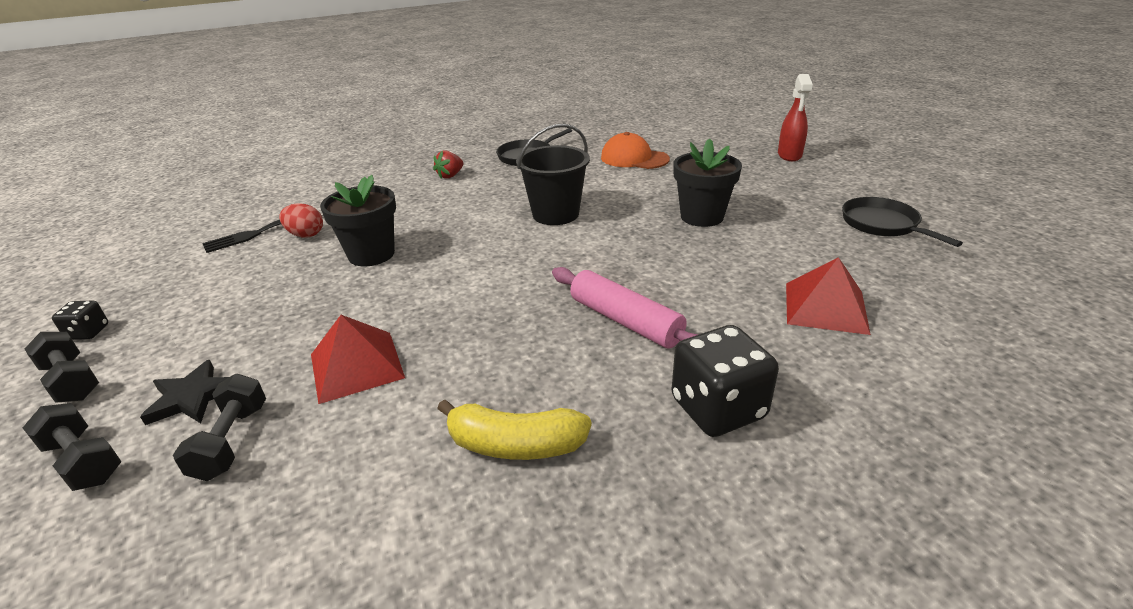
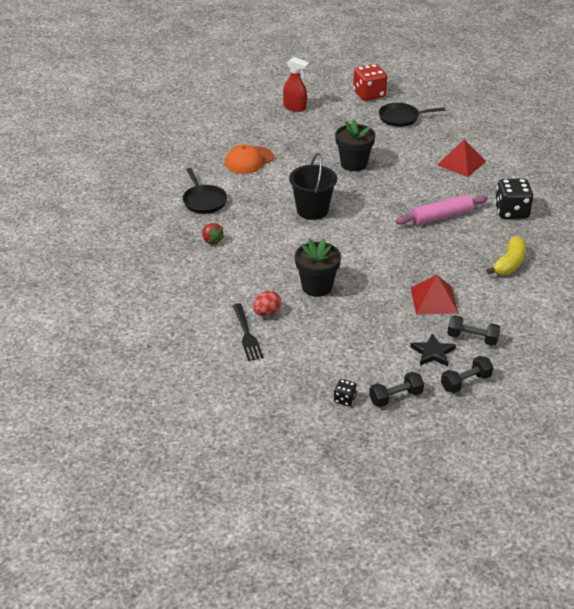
camera: 70 degrees left, 5 degrees up
(905, 189) = (369, 94): none -> red dice

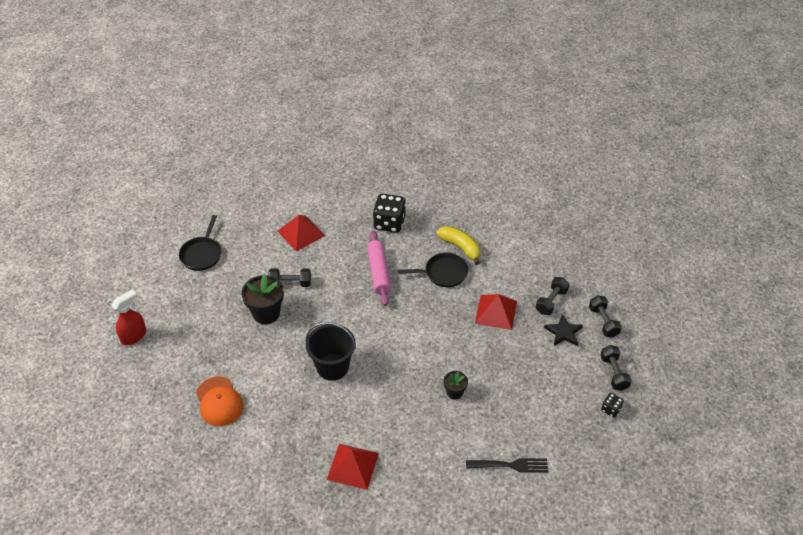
camera: 75 degrees left, 10 degrees up
(204, 201) = (278, 460): black pan -> black pan (443, 273)
(212, 240) = (353, 466): red strawberry -> red pyramid
(267, 313) = (483, 442): red egg -> none
(317, 287) = (454, 392): black flower pot -> black flower pot, size x0.56
(369, 94) = (144, 267): red dice -> none
(396, 169) = (290, 283): none -> black dumbbell

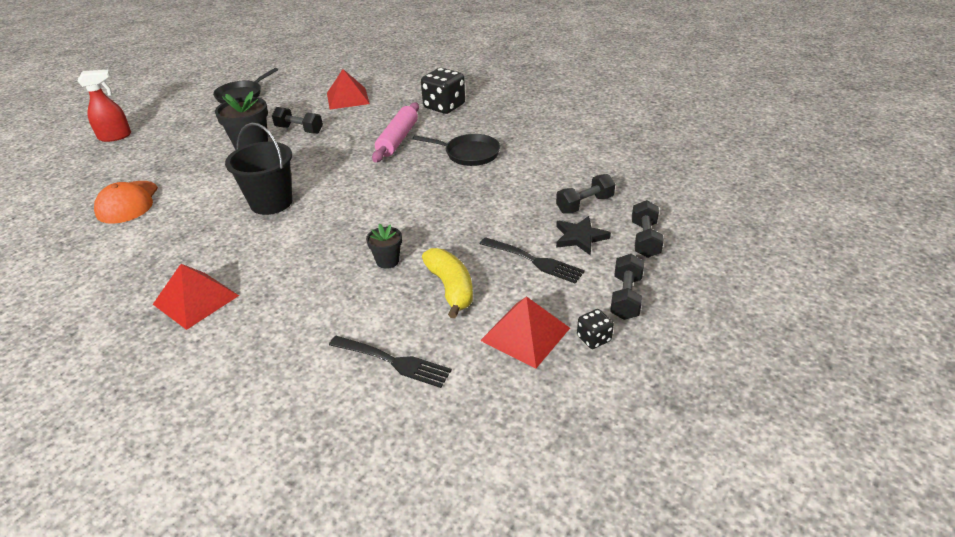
camera: 25 degrees right, 10 degrees down
(460, 247) = (507, 138): yellow banana -> yellow banana (451, 288)
(496, 312) = (504, 199): red pyramid -> red pyramid (525, 334)
(546, 362) = (534, 261): none -> black fork

